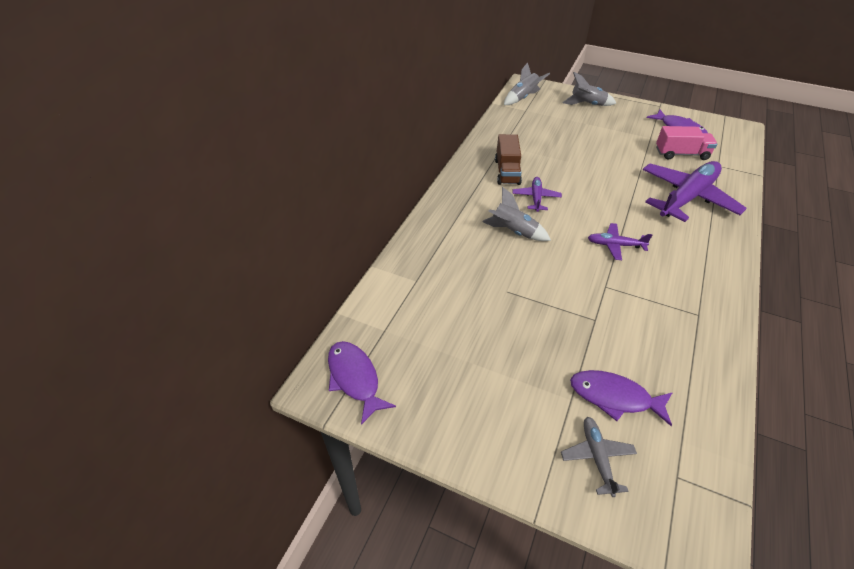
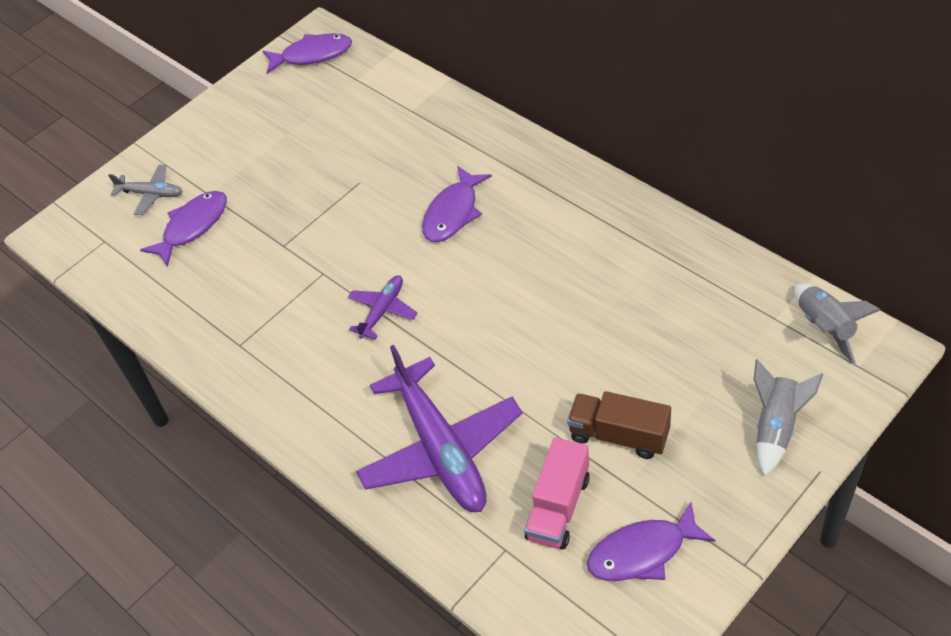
camera: 115 degrees right, 5 degrees up
(507, 172) = (587, 240): brown truck -> brown truck (619, 435)
(513, 232) = (453, 213): grey rocket -> purple fish
(536, 198) = (512, 256): purple plane -> none

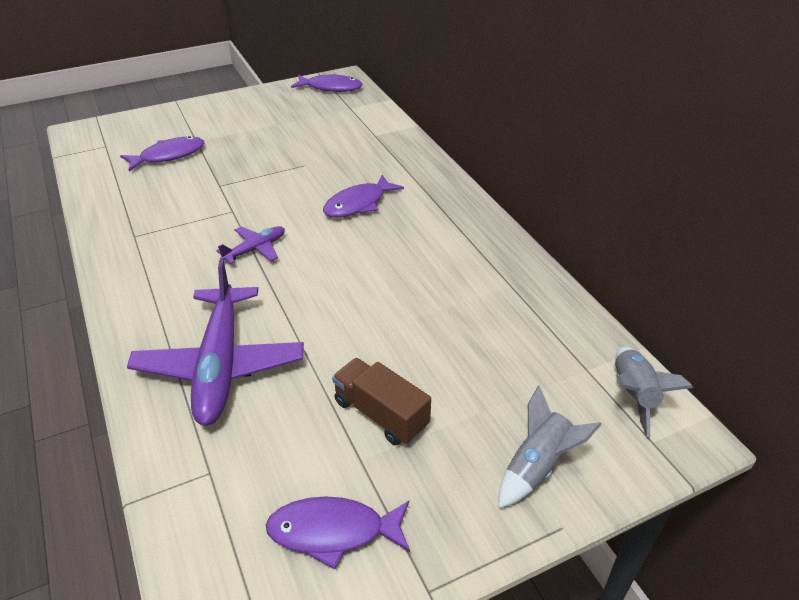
camera: 15 degrees right, 10 degrees down
(151, 194) = (159, 130): grey plane -> none
(558, 507) = (283, 454): pink truck -> none

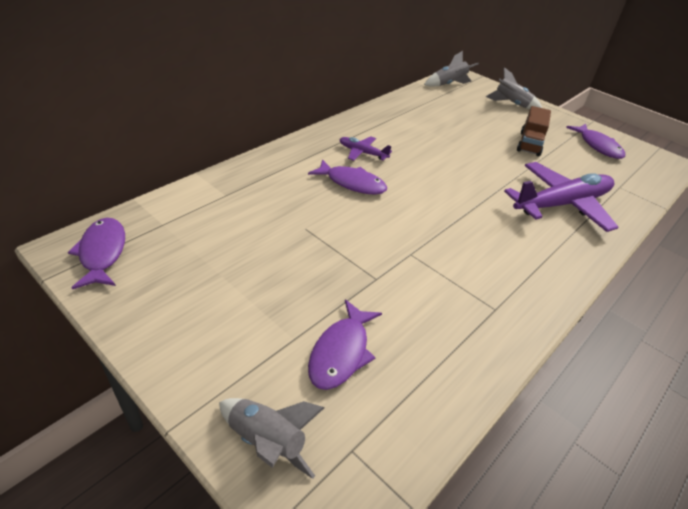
camera: 115 degrees left, 0 degrees up
(139, 123) = (267, 442): none -> grey rocket
(169, 156) = (341, 352): purple fish -> purple fish turned 105 degrees counterclockwise
(255, 249) = (449, 223): purple plane -> purple plane (362, 153)

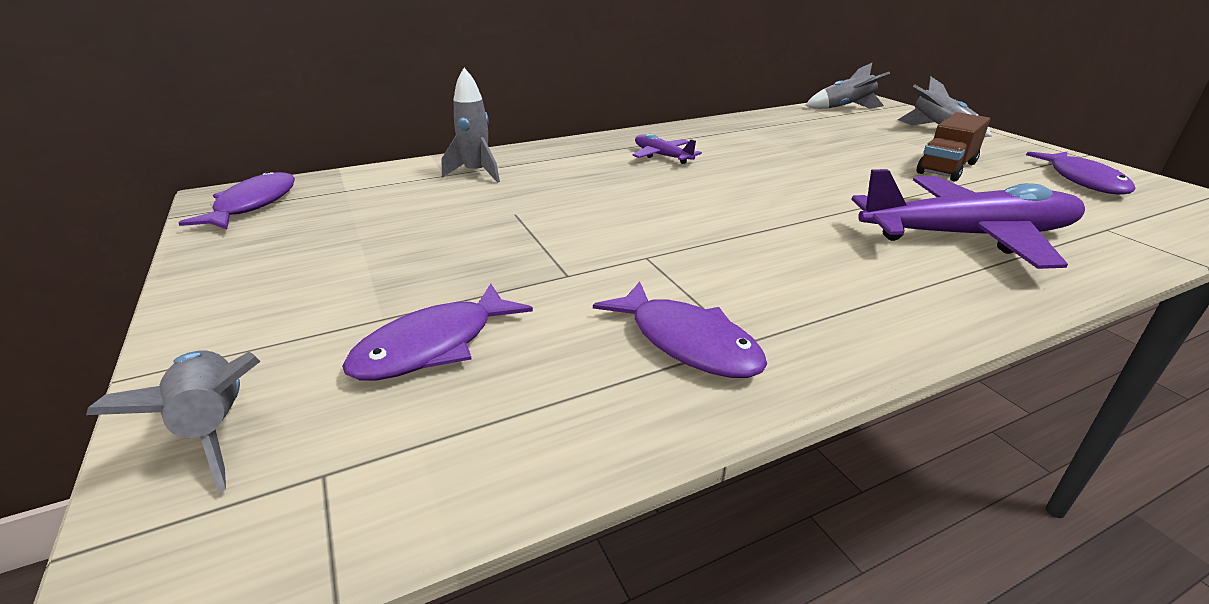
camera: 25 degrees right, 10 degrees down
(248, 190) = (476, 173): none -> grey rocket
(352, 183) = (621, 180): purple fish -> purple fish (687, 342)

